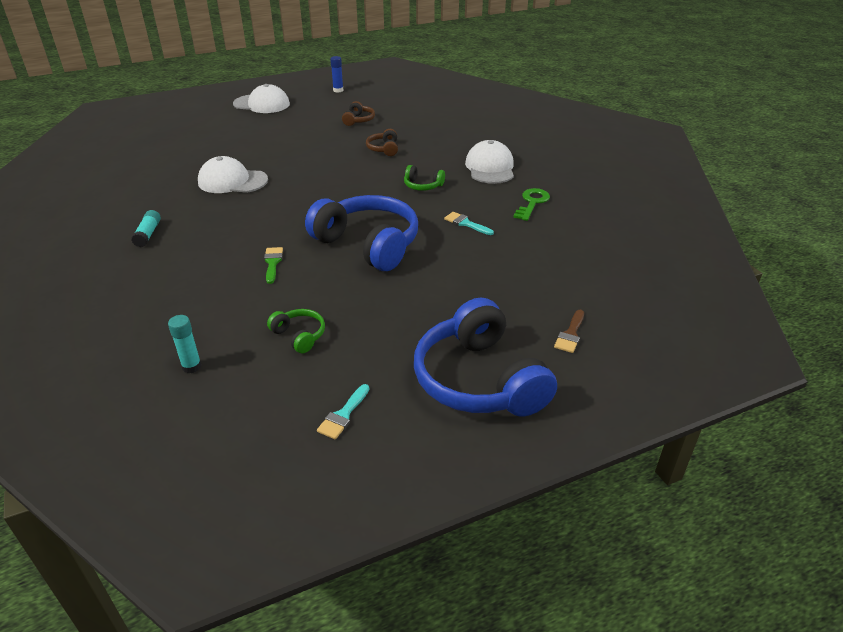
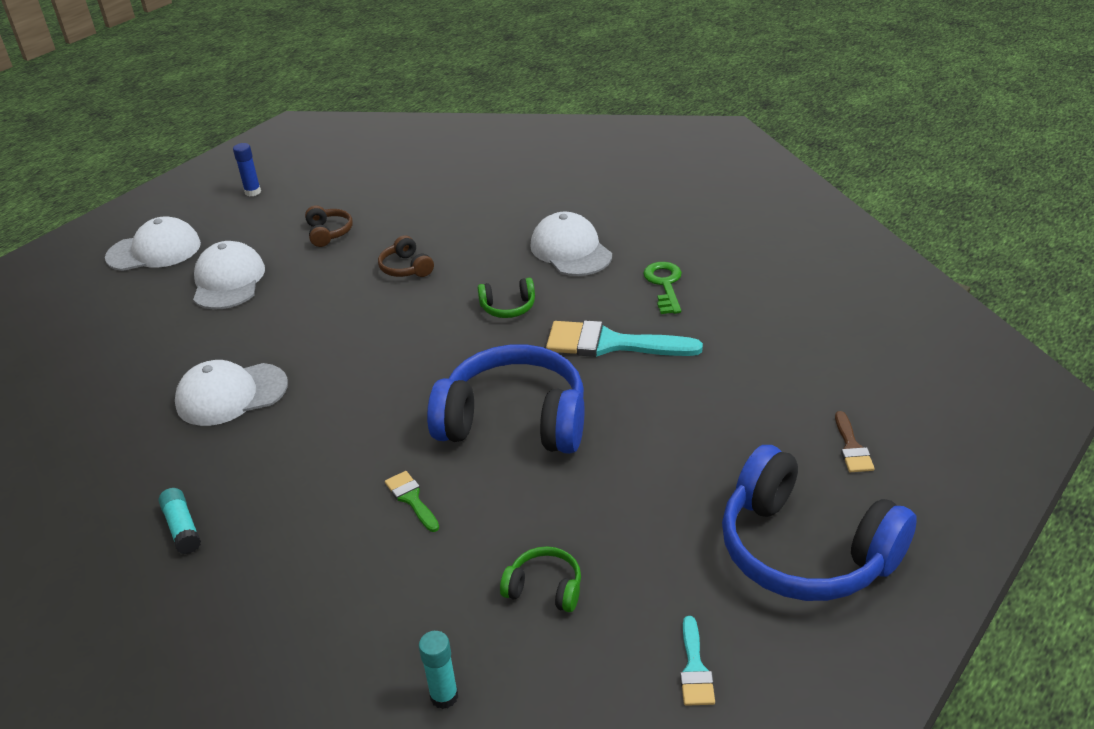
camera: 25 degrees left, 0 degrees up
(284, 128) = (228, 281): none -> white cap
(466, 223) = (611, 344): turquoise brush -> turquoise brush, size x2.02

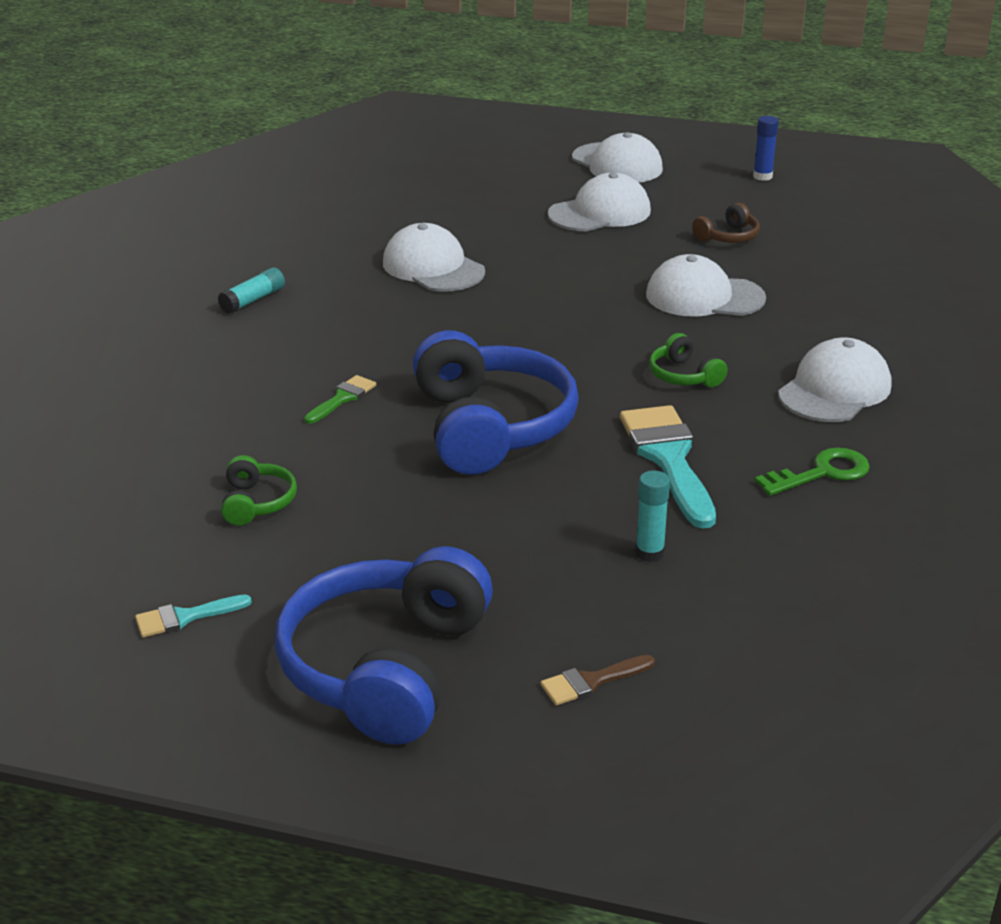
camera: 65 degrees right, 5 degrees down
(406, 268) = (704, 296): brown headphones -> white cap
(444, 696) = (109, 479): turquoise glue stick -> turquoise glue stick (649, 553)

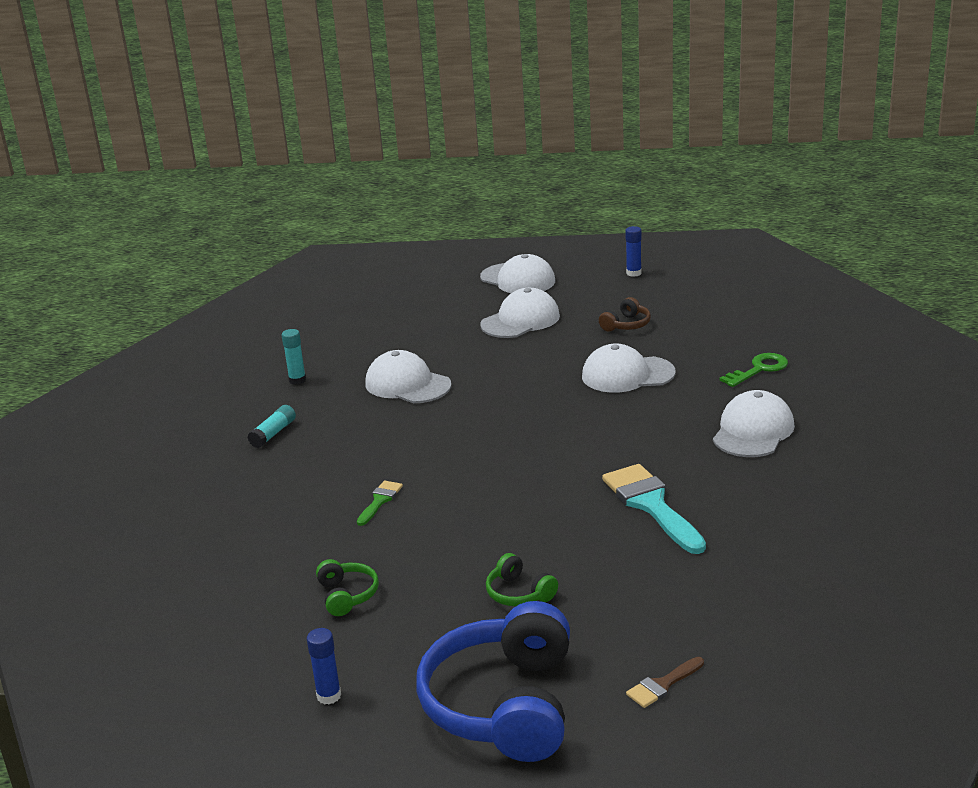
camera: 10 degrees left, 5 degrees down
(185, 617) = (329, 696): turquoise brush -> blue glue stick
(490, 427) = (505, 504): blue headphones -> none
(649, 553) = (666, 579): turquoise glue stick -> turquoise glue stick (297, 380)
(684, 376) = (637, 439): green headphones -> green headphones (519, 593)
(822, 473) = (769, 496): green key -> green key (759, 369)

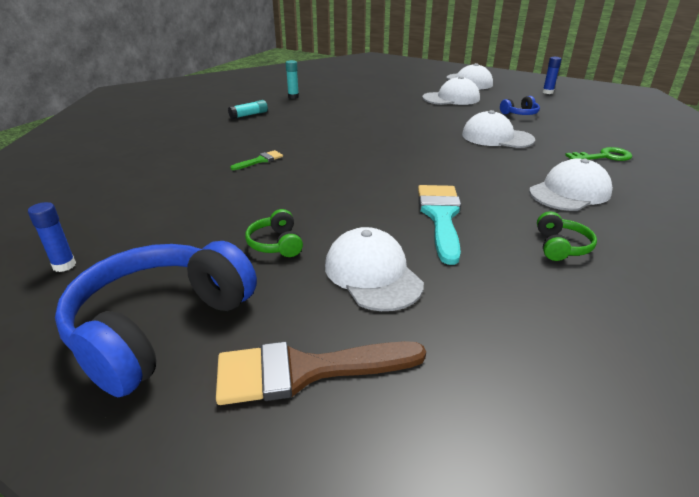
camera: 25 degrees right, 5 degrees up
(347, 595) = (168, 205): green headphones -> green headphones (561, 246)
(407, 384) = (350, 111): white cap -> white cap (372, 274)
(626, 325) = (520, 113): brown headphones -> blue headphones
(662, 685) = (305, 371): brown brush -> brown brush, size x2.02

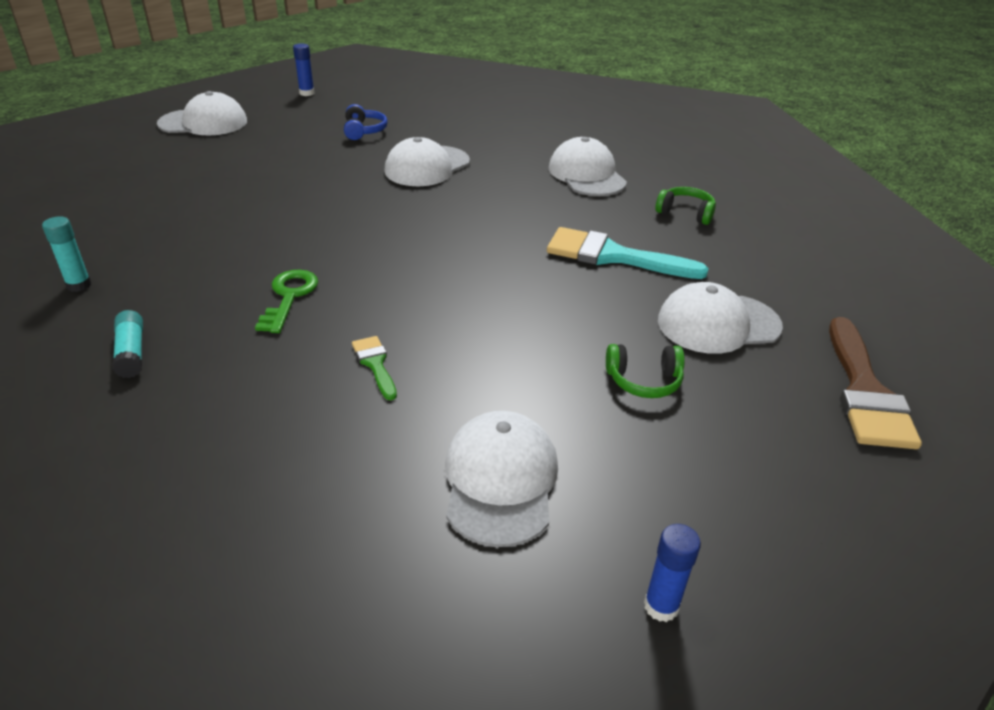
camera: 75 degrees left, 5 degrees up
(160, 326) = (806, 491): blue headphones -> none
(451, 98) = (260, 154): white cap -> white cap (500, 481)
(604, 157) = (517, 132): green key -> green key (289, 297)

